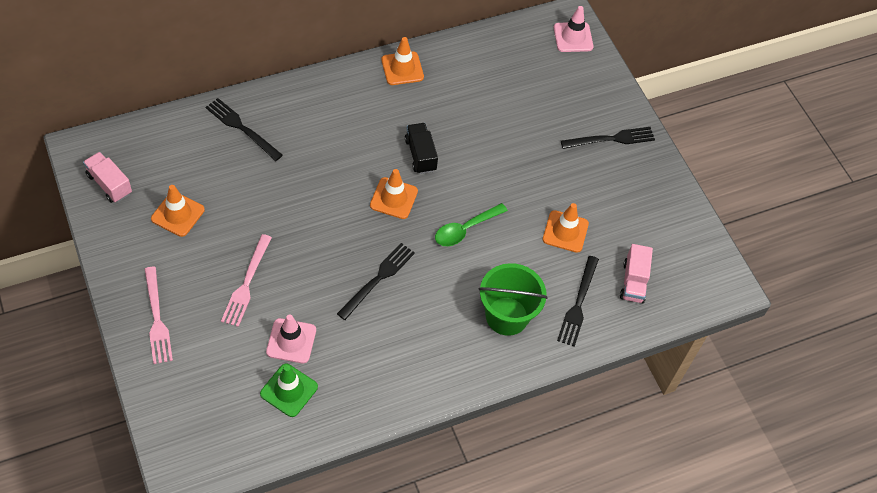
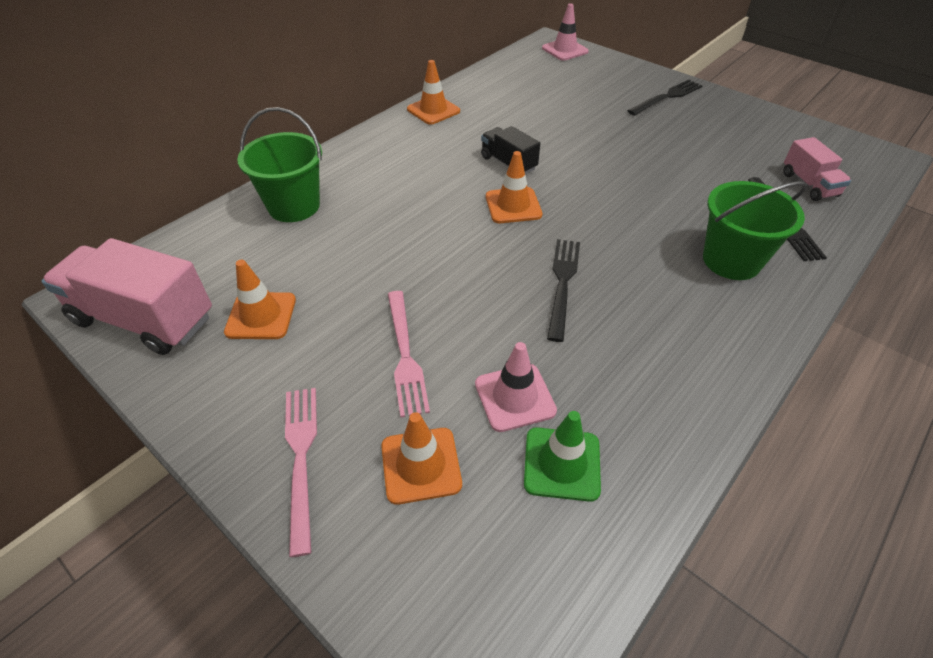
camera: 20 degrees left, 10 degrees down
(109, 184) = (144, 319): pink truck -> pink truck, size x1.82
(157, 319) = (301, 457): pink fork -> pink fork turned 150 degrees counterclockwise
(241, 128) = (294, 206): black fork -> green bucket
(465, 229) = (610, 204): green spoon -> none
(565, 231) = (704, 171): orange traffic cone -> orange traffic cone (421, 465)

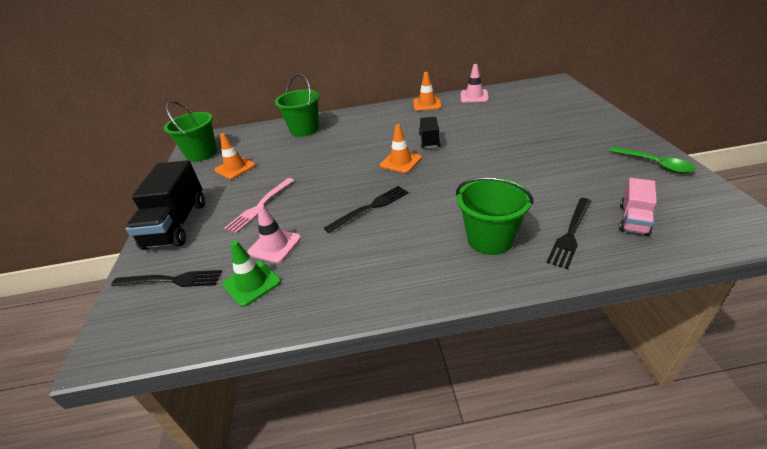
camera: 45 degrees right, 10 degrees down
(144, 319) = (201, 154): pink truck -> green bucket
(301, 457) = (177, 224): pink fork -> black truck
(421, 465) = (205, 250): orange traffic cone -> none
(565, 50) = (558, 88): pink traffic cone -> pink traffic cone (474, 96)
(667, 97) = (596, 132): black fork -> black fork (171, 280)
(756, 119) = (654, 164): none -> green spoon

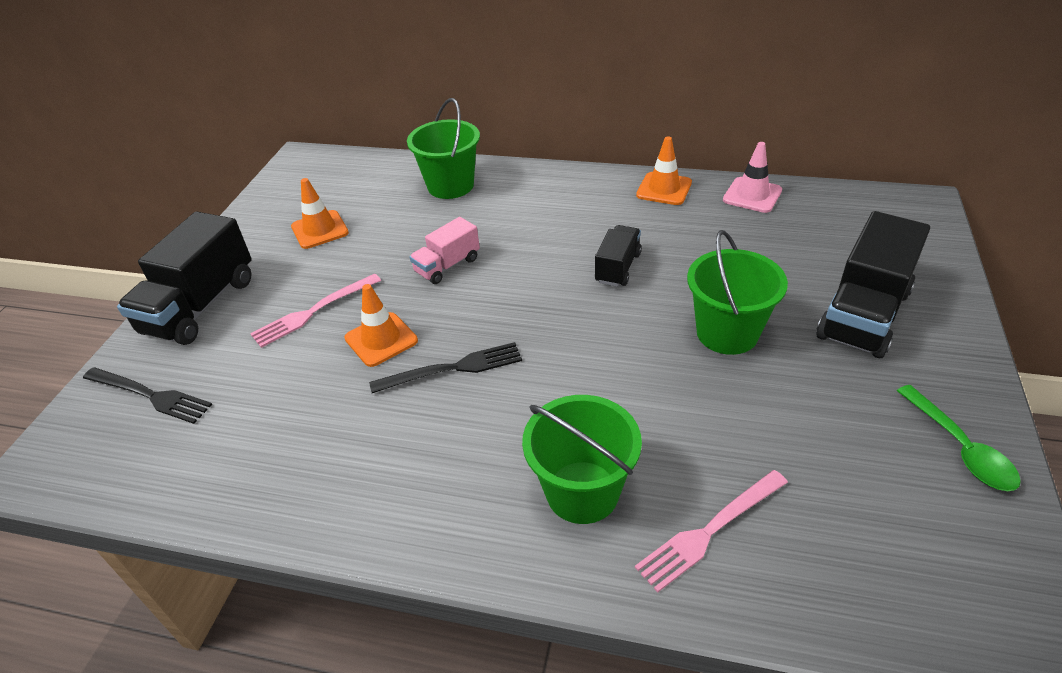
camera: 20 degrees right, 5 degrees up
(201, 154) = (292, 188): green bucket -> green bucket (727, 333)
(252, 283) = (235, 439): green traffic cone -> none
(274, 245) = (294, 387): pink traffic cone -> none
(400, 162) = (548, 296): orange traffic cone -> orange traffic cone (381, 339)
(566, 127) = (863, 314): none -> black truck
(570, 234) = (709, 531): black fork -> pink fork
(633, 219) = (832, 545): pink truck -> pink truck (447, 266)

